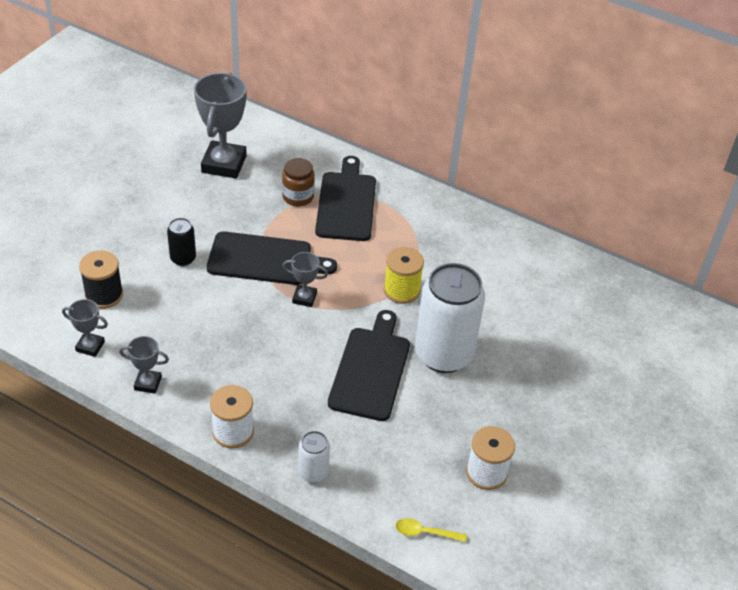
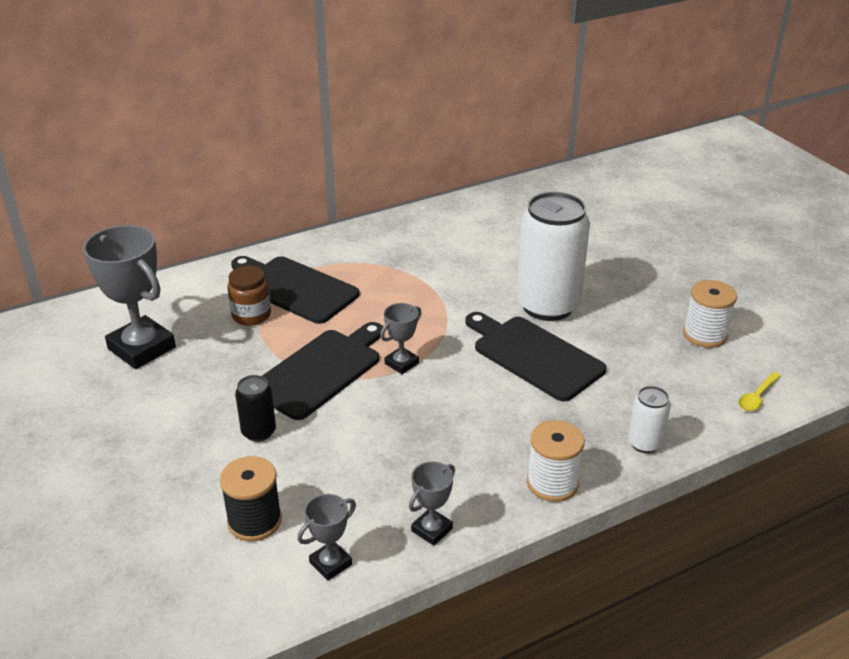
camera: 55 degrees left, 10 degrees down
(401, 290) = (446, 299): yellow spool -> none

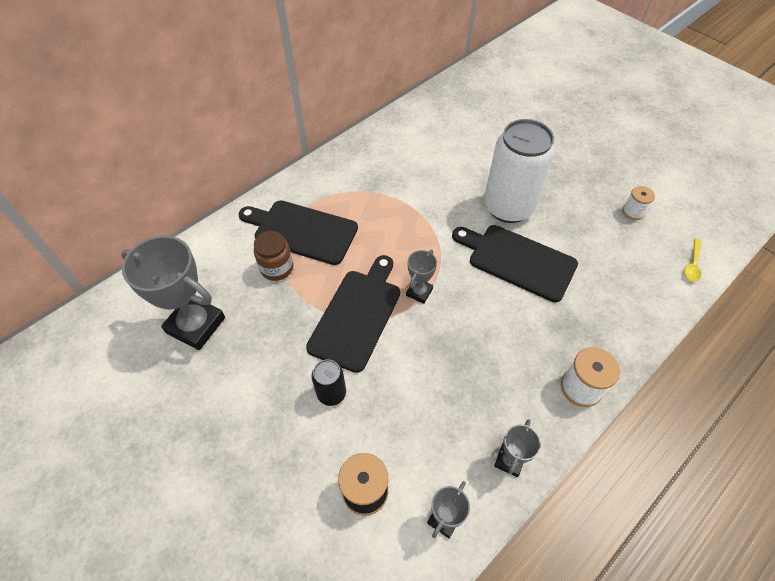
camera: 15 degrees left, 20 degrees up
(644, 443) = (632, 330): white can -> none
(705, 335) = (633, 212): white spool -> white spool, size x0.65

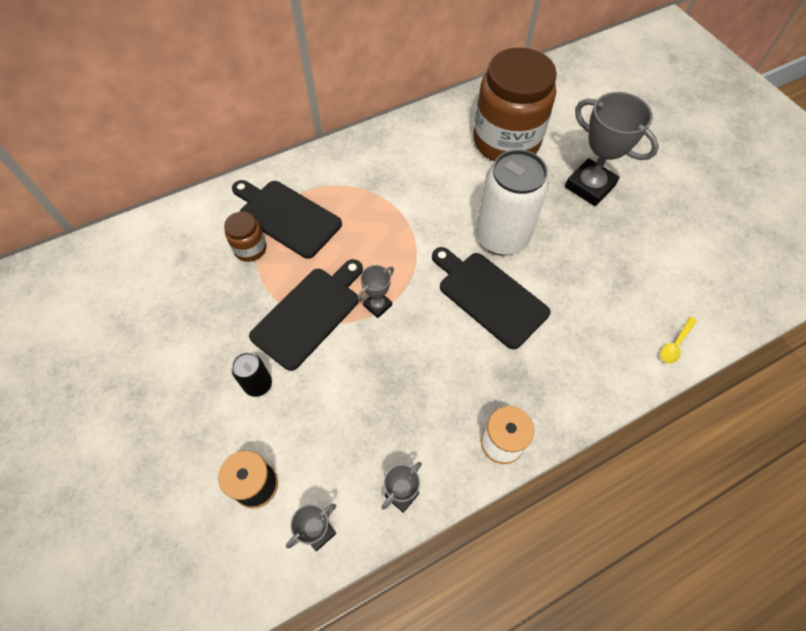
camera: 15 degrees right, 5 degrees up
(196, 325) = (158, 287): grey trophy -> grey trophy (589, 186)
(479, 125) = (506, 141): none -> brown jar
(633, 212) = (634, 272): white spool -> none

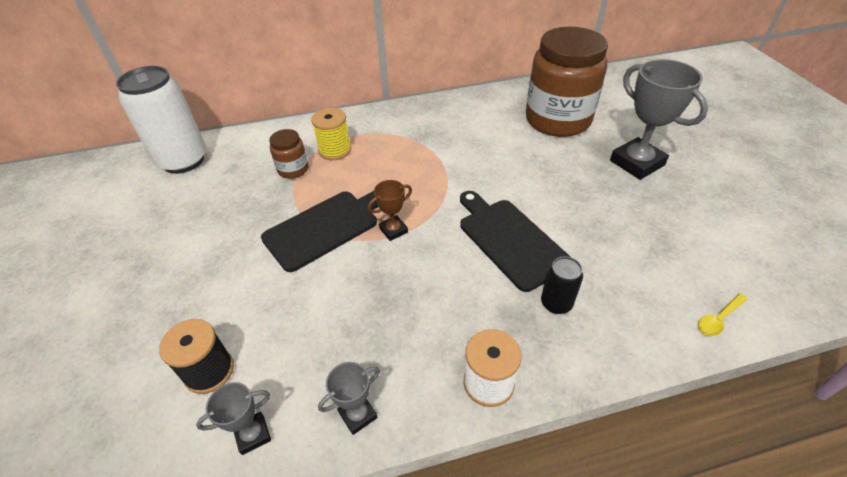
camera: 15 degrees right, 15 degrees down
(258, 384) = (252, 278): black can -> black can (556, 303)
(286, 216) = (335, 150): black cutting board -> yellow spool
(377, 305) = (393, 230): grey trophy -> brown trophy
(502, 237) = (535, 192): white can -> white can (183, 161)

